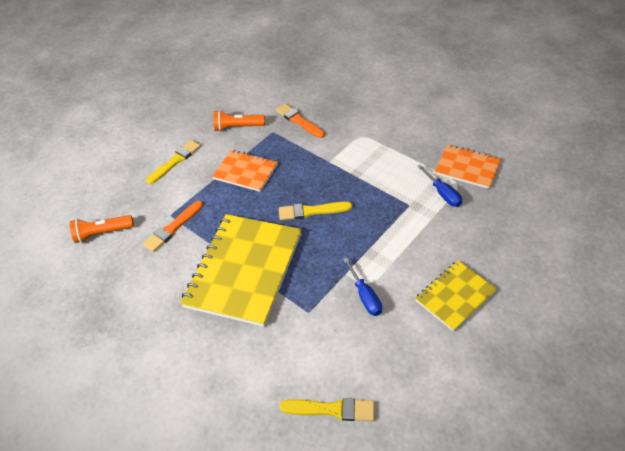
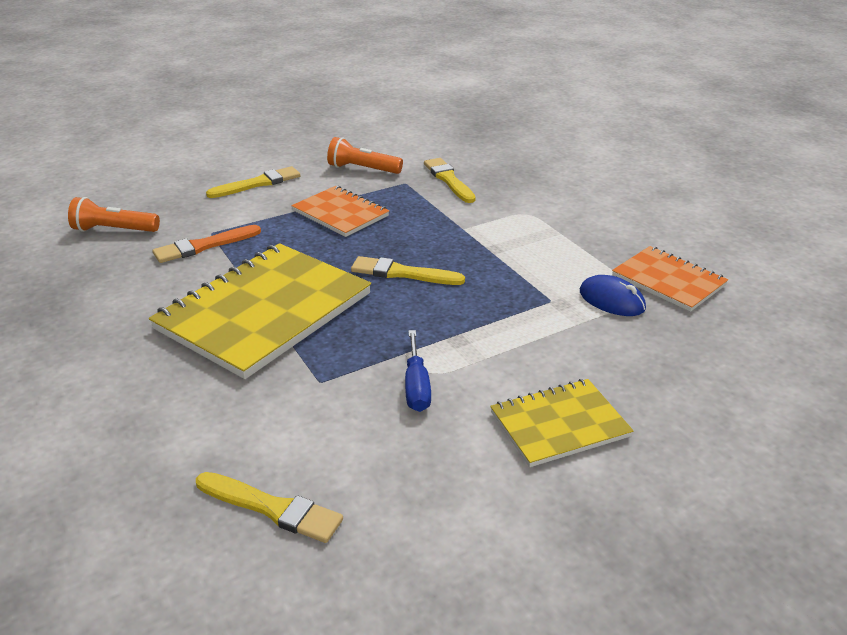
camera: 15 degrees right, 15 degrees down
(299, 121) = (448, 180): orange brush -> yellow brush
(442, 193) = (612, 300): blue screwdriver -> blue mouse

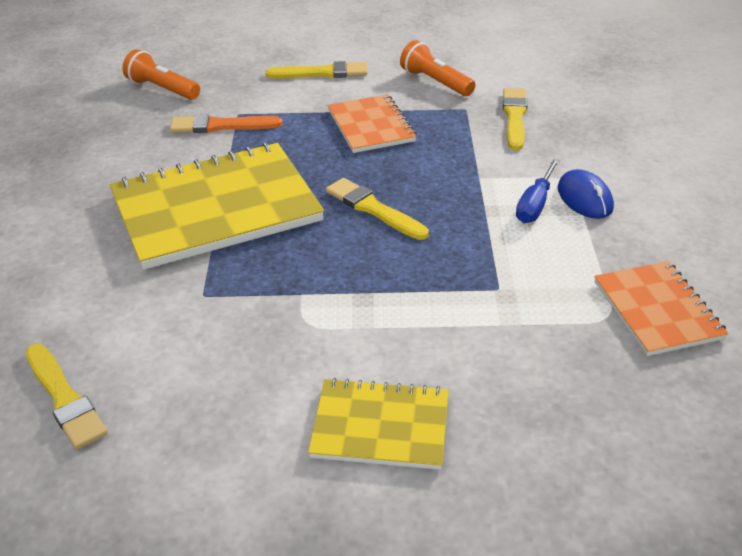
camera: 30 degrees right, 5 degrees up
(416, 386) = (282, 332): blue screwdriver -> blue screwdriver (535, 205)
(612, 300) = (567, 311): blue mouse -> blue mouse (585, 198)

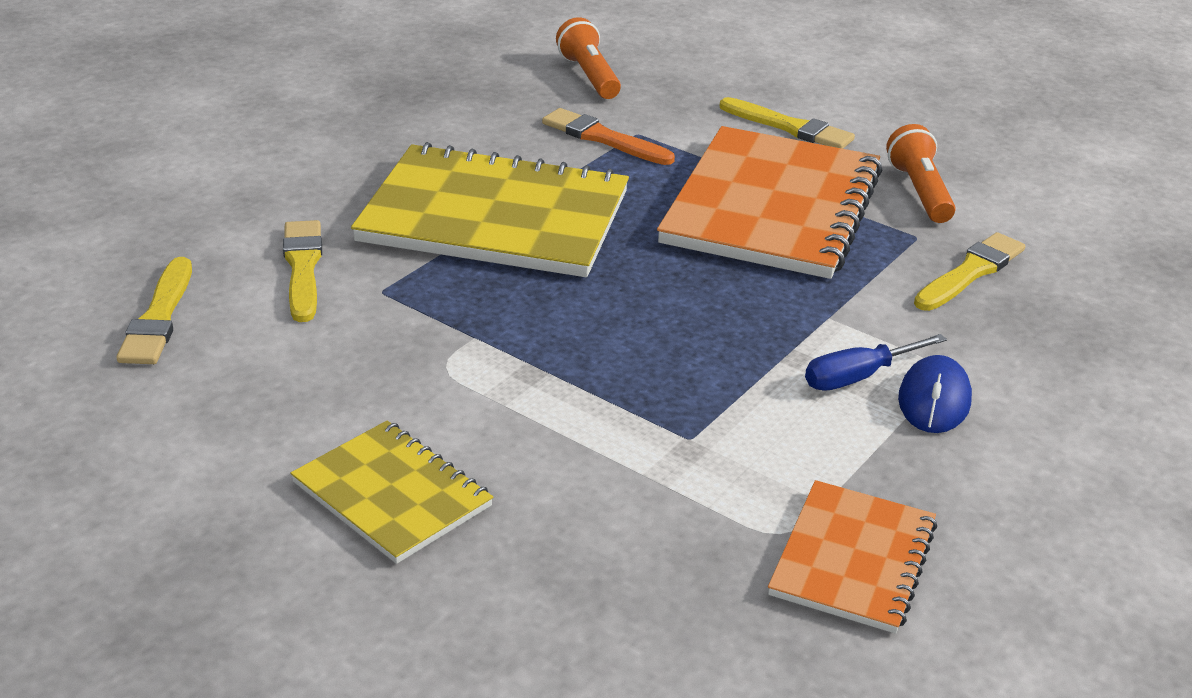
camera: 35 degrees right, 5 degrees down
(371, 126) = (771, 207): orange notebook -> orange notebook, size x1.84
(373, 209) = (658, 293): yellow brush -> yellow brush (303, 267)

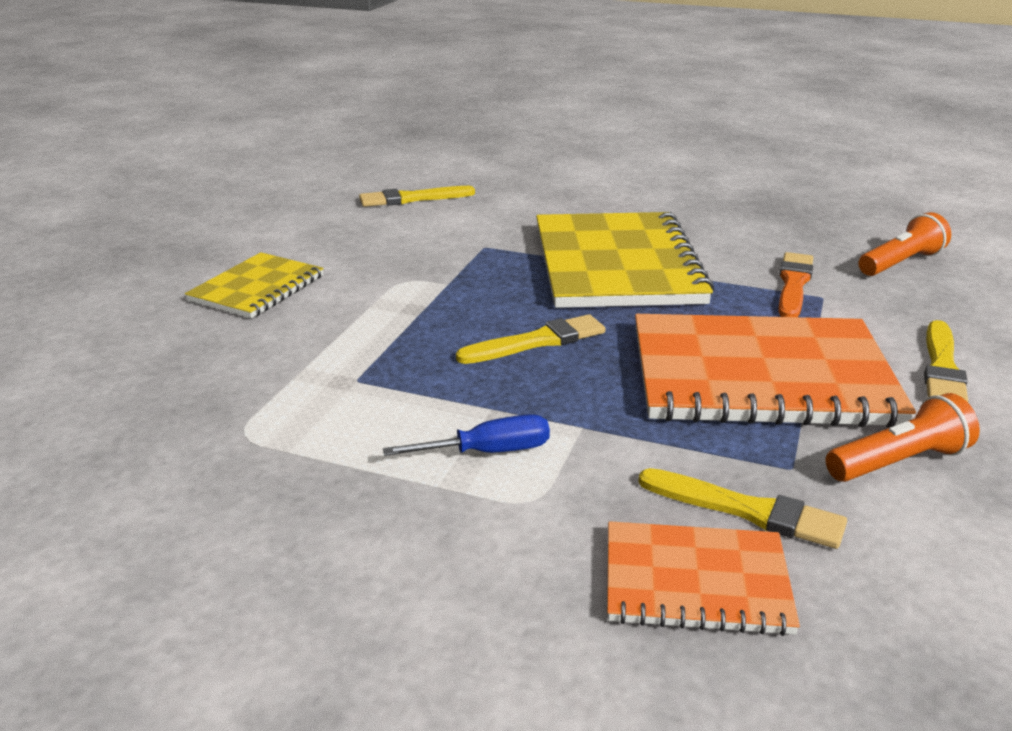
camera: 75 degrees right, 5 degrees down
(303, 267) = (495, 221): yellow brush -> yellow brush (537, 341)
(852, 559) = (213, 472): orange notebook -> orange notebook (696, 581)
(858, 377) = (488, 452): blue screwdriver -> blue screwdriver turned 120 degrees clockwise
(934, 400) = (472, 501): blue mouse -> none

